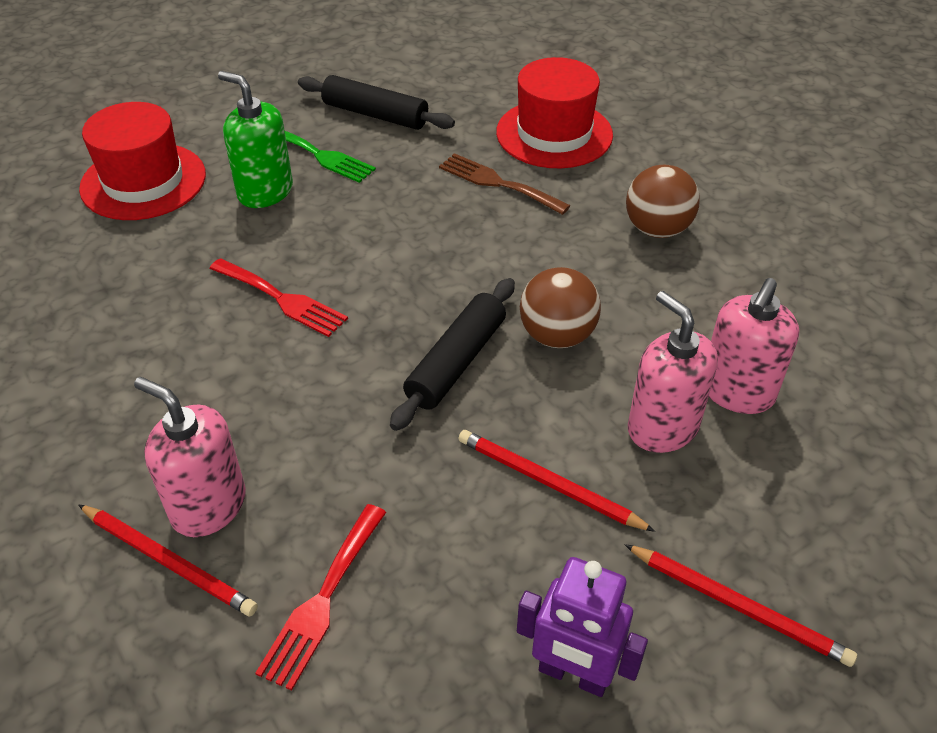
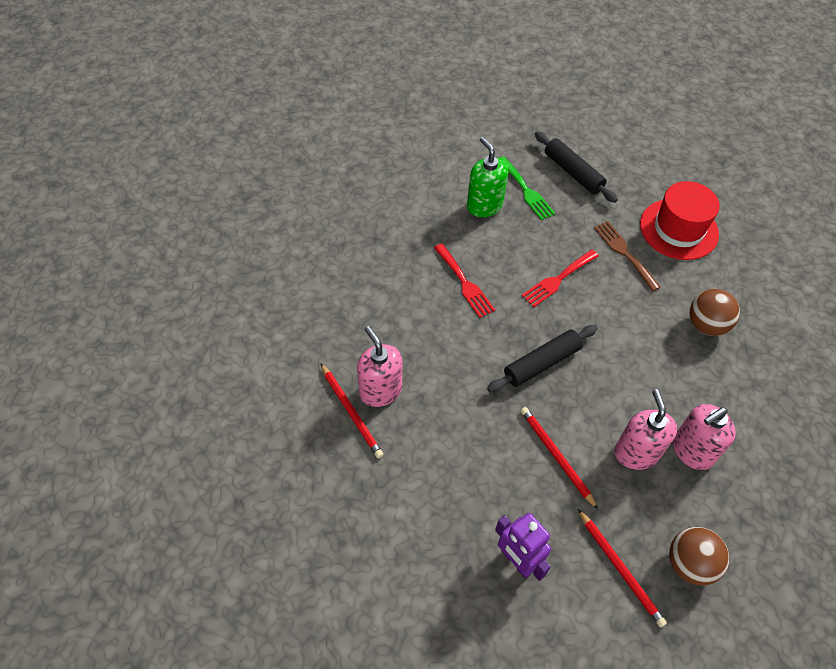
camera: 25 degrees right, 10 degrees up
(143, 181) = (420, 172): red hat -> none
(322, 600) = (414, 466): red fork -> red fork (557, 280)
(557, 335) = (606, 371): brown ball -> brown ball (690, 564)

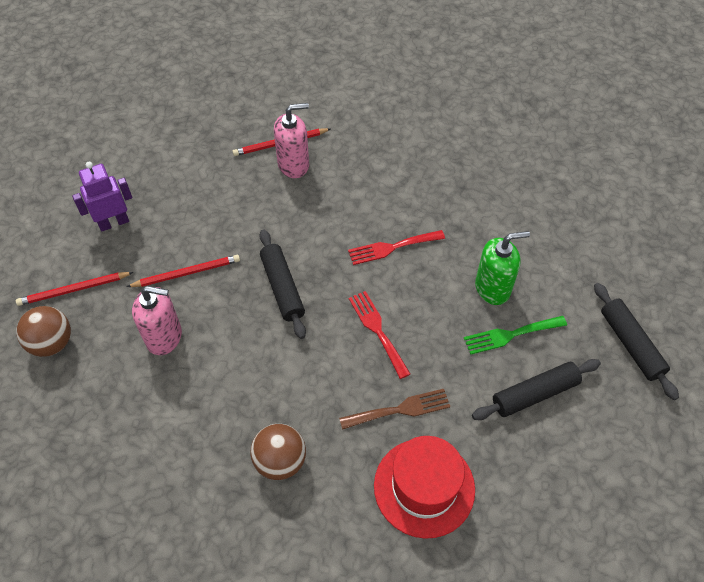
camera: 105 degrees right, 0 degrees up
(506, 121) = (630, 344): none -> black rolling pin
(692, 451) = (146, 386): pink soap dispenser -> none

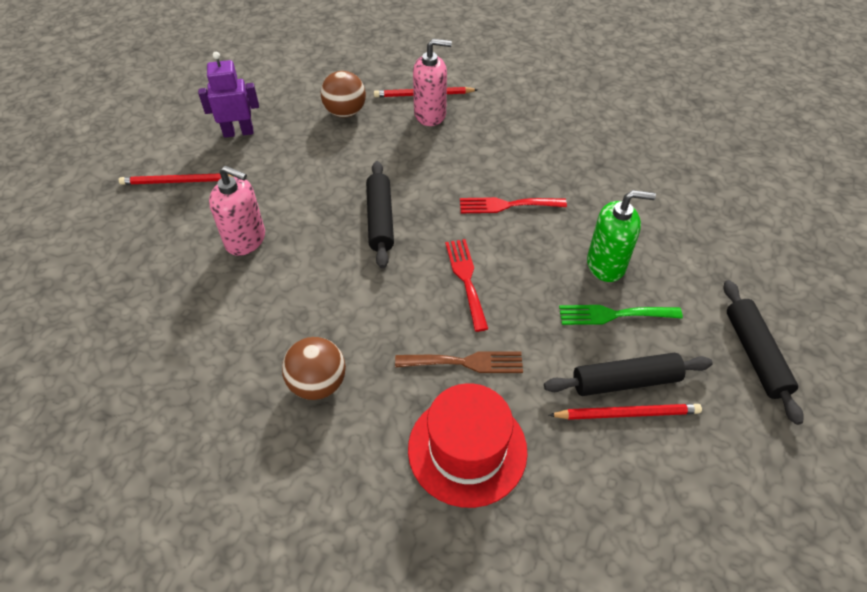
camera: 15 degrees right, 5 degrees down
(52, 343) = (137, 223): brown ball -> brown ball (345, 112)
(187, 273) = (290, 188): red pencil -> red pencil (627, 413)

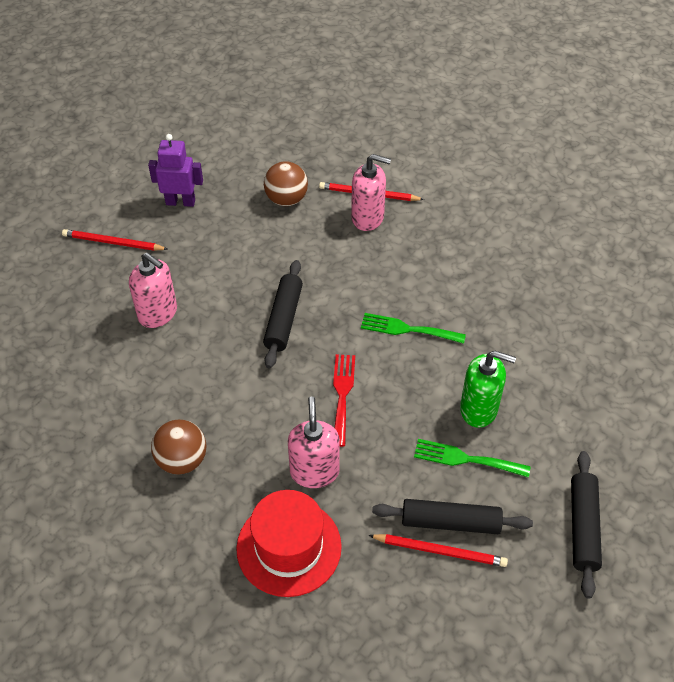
camera: 15 degrees right, 0 degrees up
(466, 362) = (314, 471): brown fork -> pink soap dispenser
(506, 205) = (407, 329): red fork -> green fork

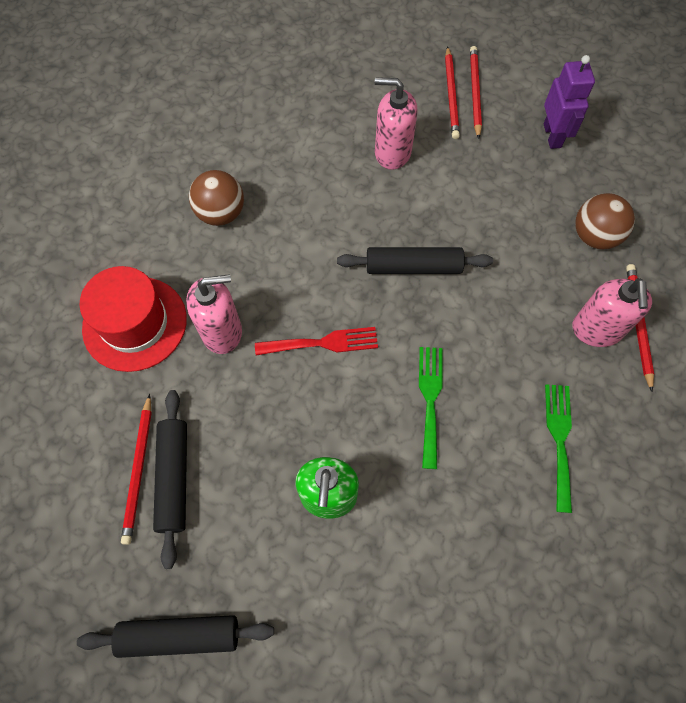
camera: 80 degrees right, 15 degrees up
(109, 259) = (451, 95): none -> red pencil
(158, 313) = (392, 152): pink soap dispenser -> pink soap dispenser turned 75 degrees clockwise
(465, 459) = (257, 486): green fork -> green fork (559, 439)

